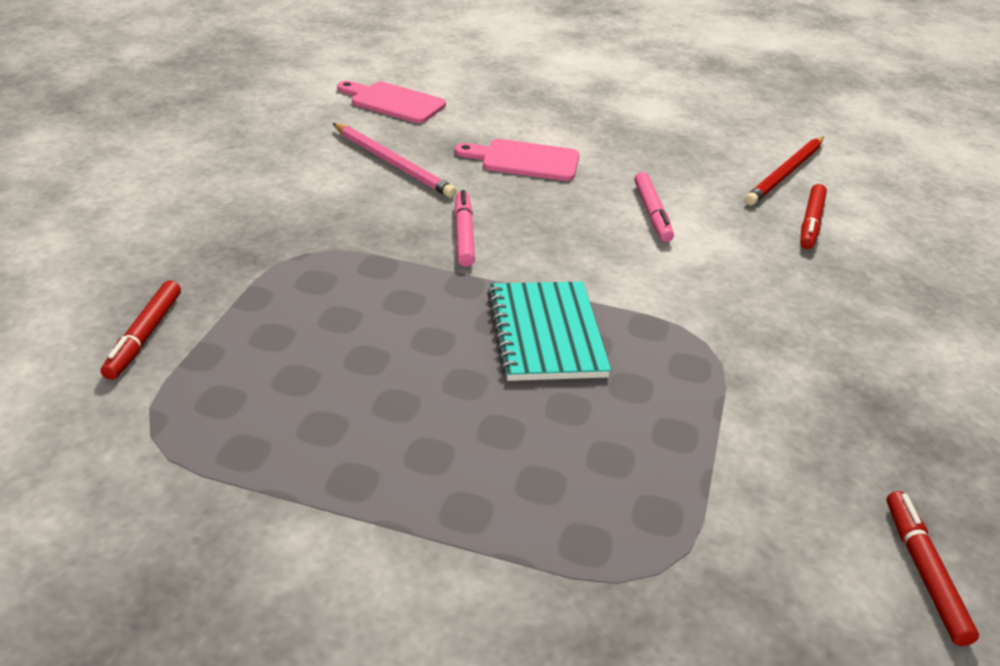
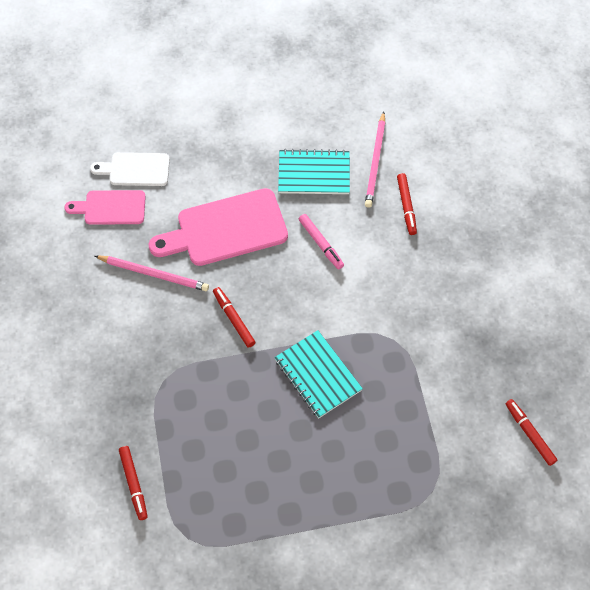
camera: 25 degrees left, 25 degrees up
(452, 87) = (135, 169): none -> white cutting board
(464, 234) = (234, 319): pink marker -> red marker
(525, 160) = (226, 229): pink cutting board -> pink cutting board, size x1.69
(686, 156) = (314, 173): none -> turquoise notebook
(785, 173) = (375, 162): red pencil -> pink pencil

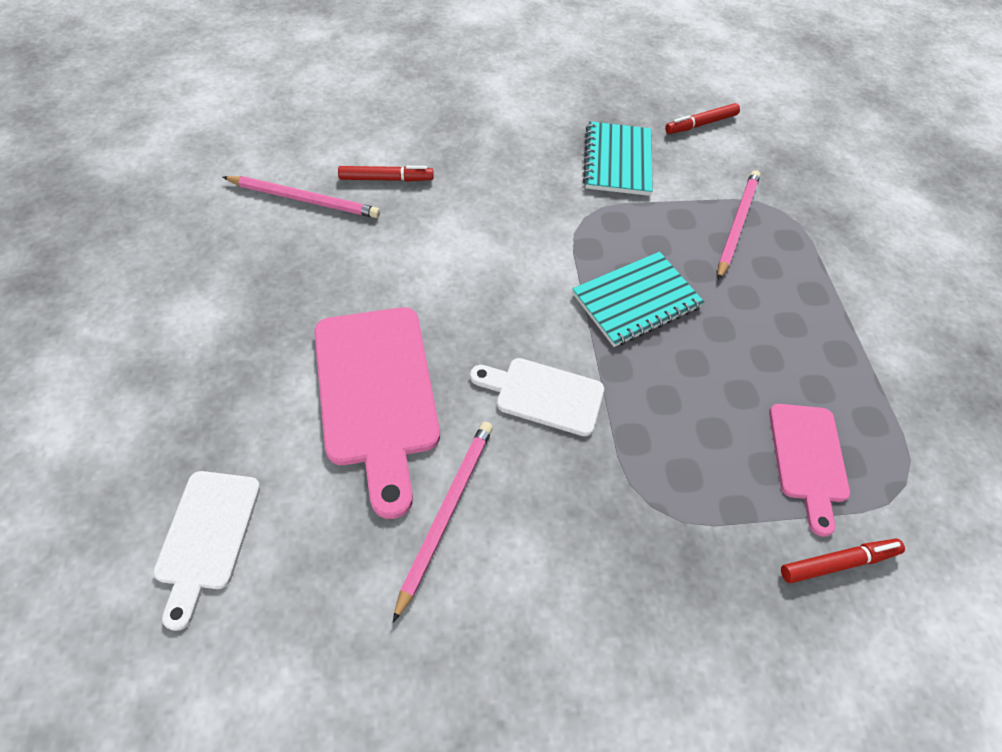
camera: 90 degrees left, 5 degrees down
(111, 208) = (284, 588): pink cutting board -> pink cutting board (808, 458)
(234, 319) = (543, 395): red marker -> white cutting board
(314, 173) = (303, 269): turquoise notebook -> turquoise notebook (617, 161)
(321, 244) = (427, 274): pink marker -> none
(408, 453) = (736, 224): none -> pink pencil

